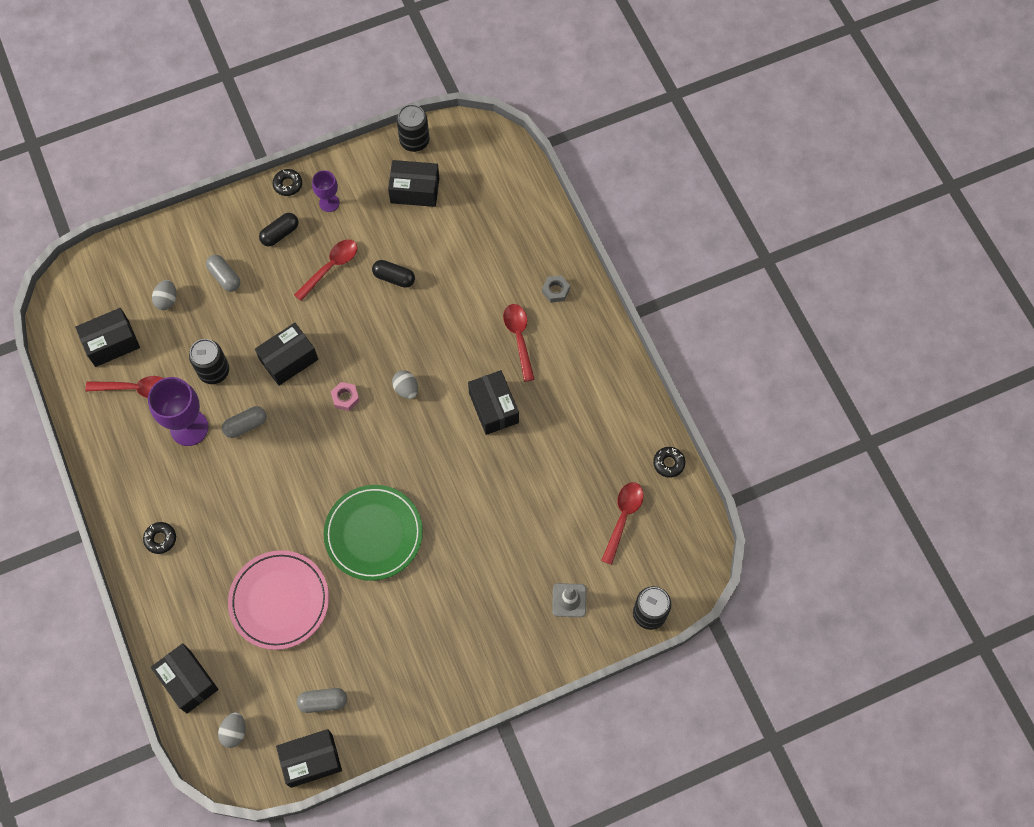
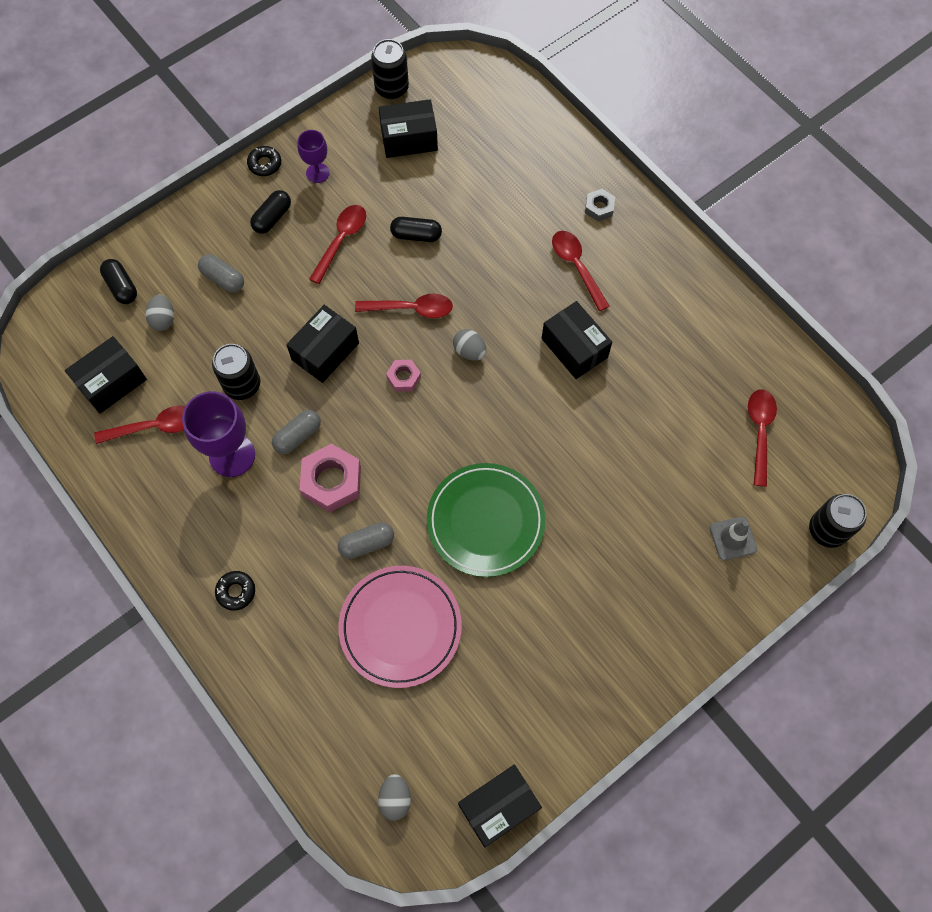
camera: 15 degrees left, 0 degrees up
(141, 264) = (122, 287): none -> black capsule
(188, 681) = (320, 752): black box -> none
(261, 469) = (331, 481): none -> pink nut
(323, 702) = (490, 732): grey capsule -> grey capsule (367, 544)
(370, 340) = (411, 309): none -> red spoon
(668, 463) = (787, 360): black donut -> none

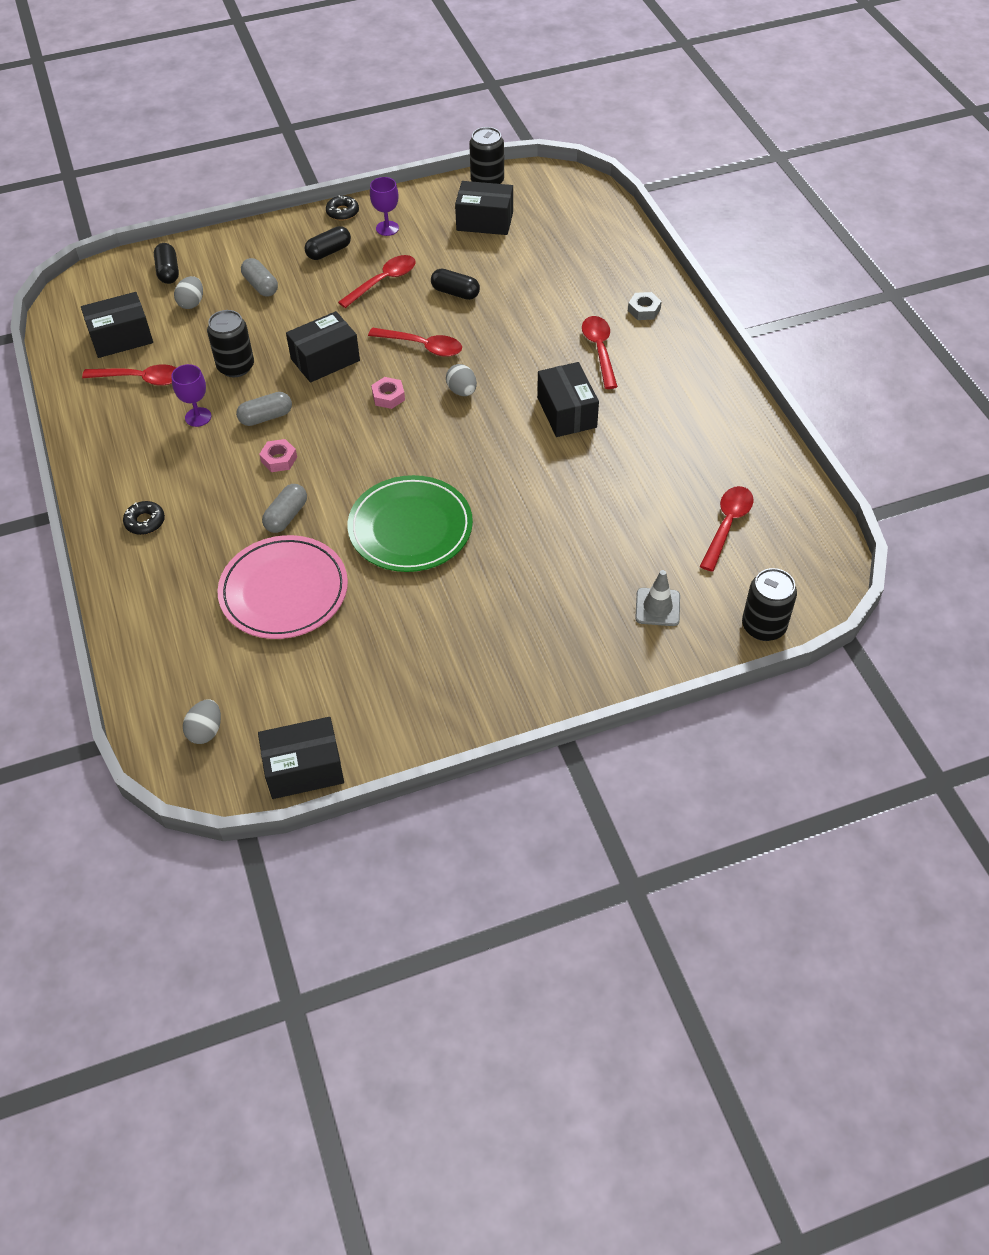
camera: 20 degrees right, 15 degrees down
(232, 455) = (198, 417): purple goblet -> purple goblet, size x0.57
(331, 481) = (279, 459): pink nut -> pink nut, size x0.54
(367, 544) = (286, 516): grey capsule -> grey capsule turned 60 degrees counterclockwise

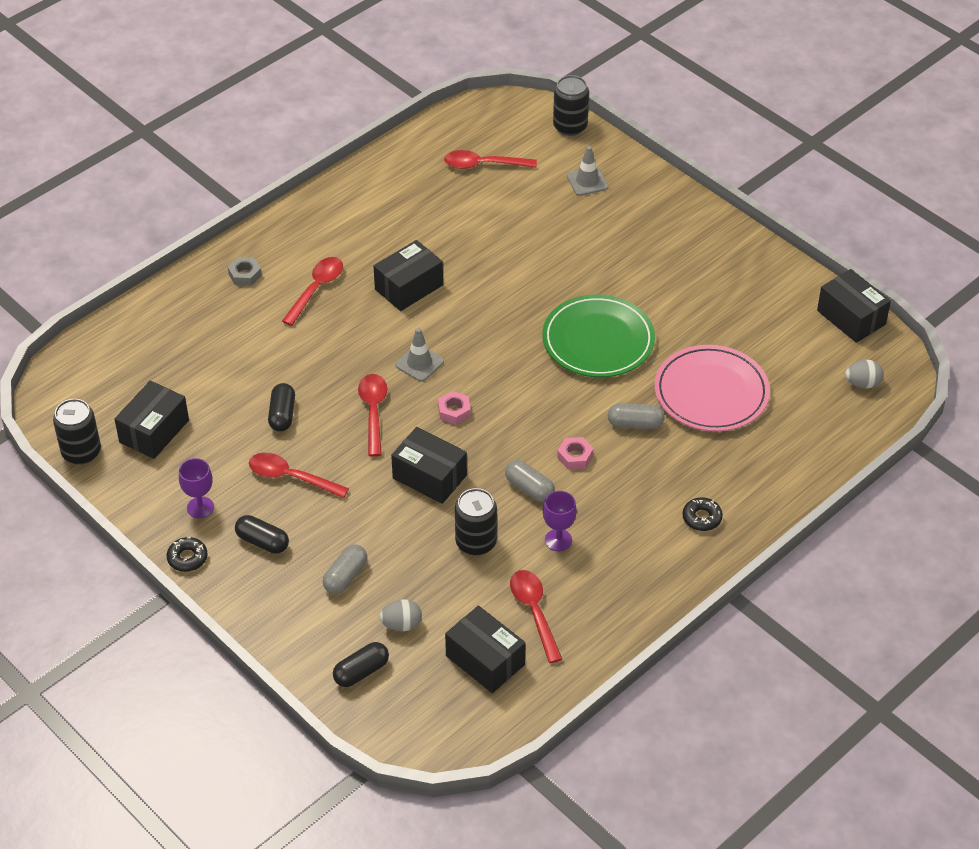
camera: 115 degrees left, 5 degrees down
(462, 391) = (419, 363): grey egg -> grey traffic cone
(485, 221) = (154, 431): black box -> black box turned 45 degrees clockwise
(599, 350) = (316, 289): red spoon -> red spoon turned 150 degrees clockwise

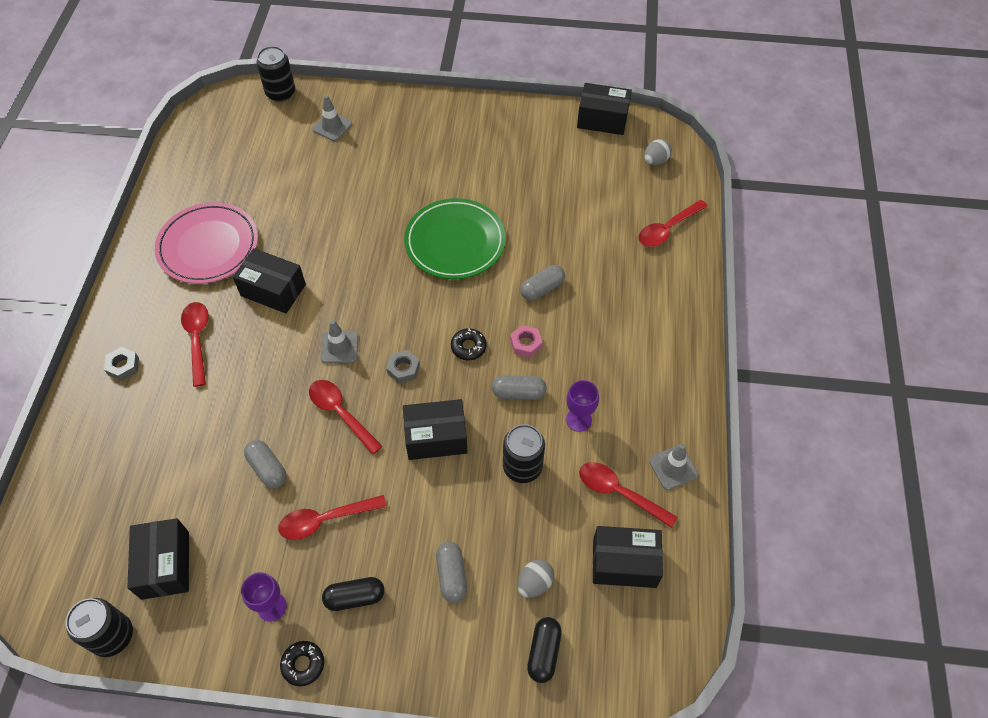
camera: 40 degrees left, 10 degrees up
(282, 415) = (267, 469): black capsule -> grey capsule
(409, 287) = (273, 290): black box -> black box turned 75 degrees counterclockwise
(454, 411) = (403, 369): pink nut -> grey nut
(483, 165) = (242, 158): red spoon -> red spoon (667, 229)
(599, 625) = (673, 467): none -> grey traffic cone
(702, 518) = (655, 329): black donut -> black donut (468, 347)
(711, 392) = (569, 231): pink plate -> pink plate (208, 246)

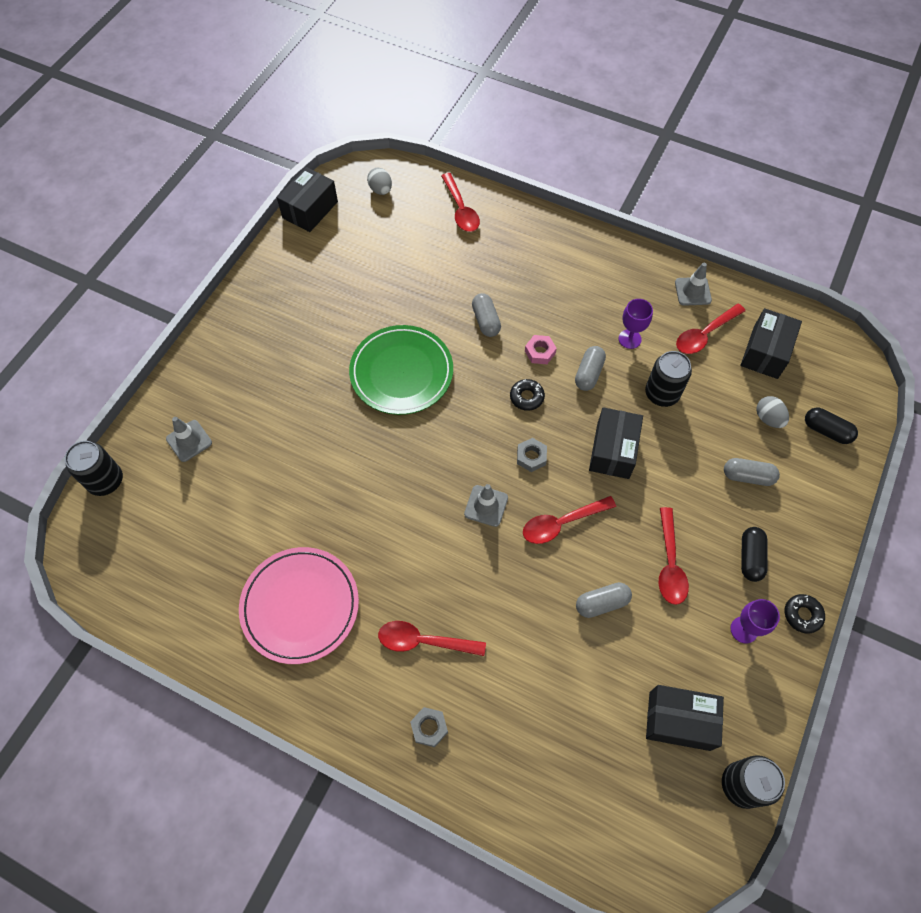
camera: 70 degrees left, 5 degrees up
(273, 290) = (390, 551): black box -> none

